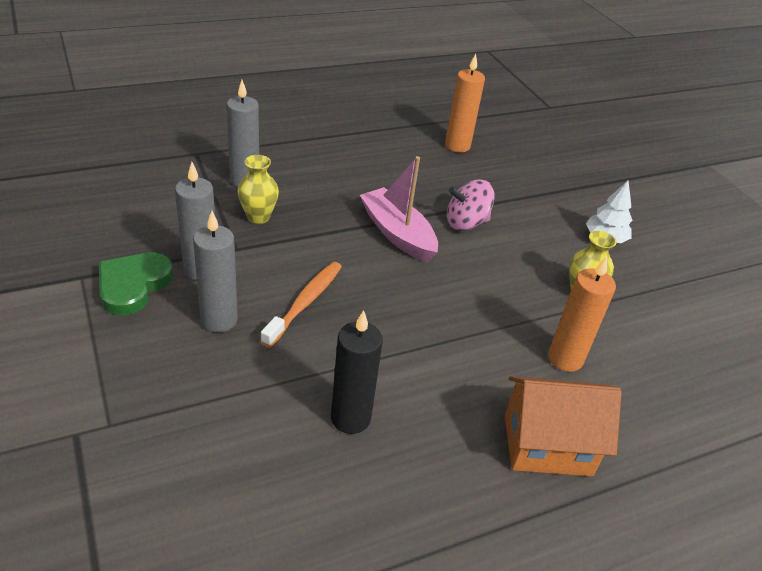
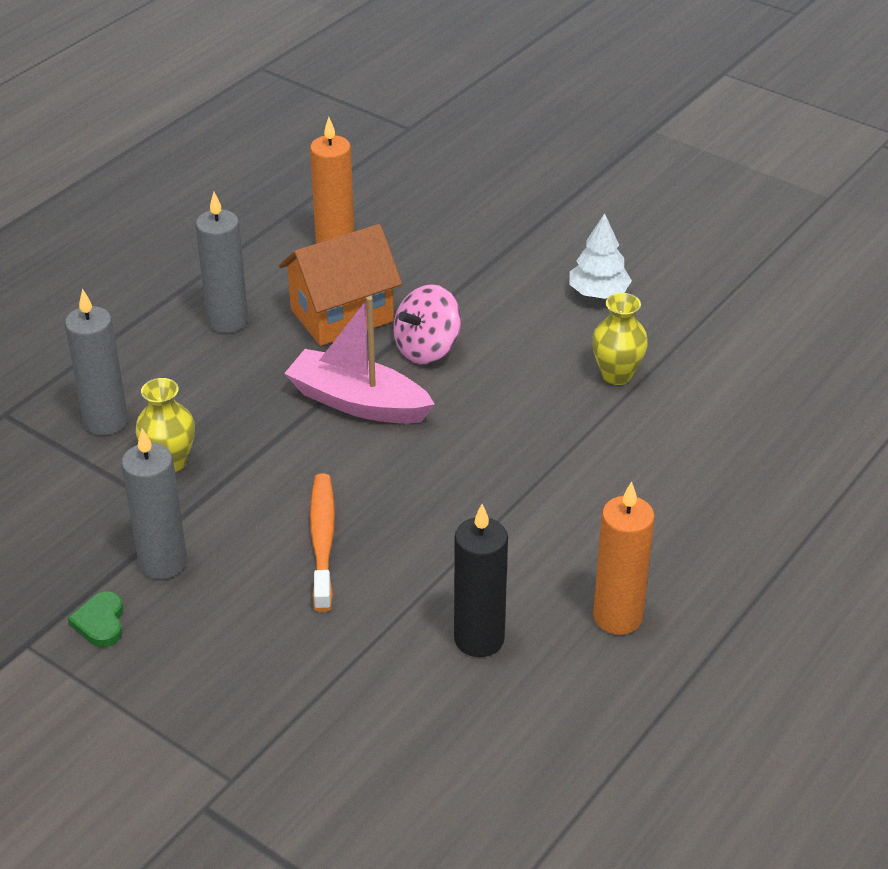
camera: 25 degrees left, 0 degrees up
(133, 285) = (100, 622): green heart -> green heart, size x0.55
(219, 320) = (242, 610): grey candle -> grey candle (227, 321)
(547, 445) = (692, 563): orange house -> orange house (342, 315)
(565, 359) = (650, 462): orange candle -> orange candle (617, 617)

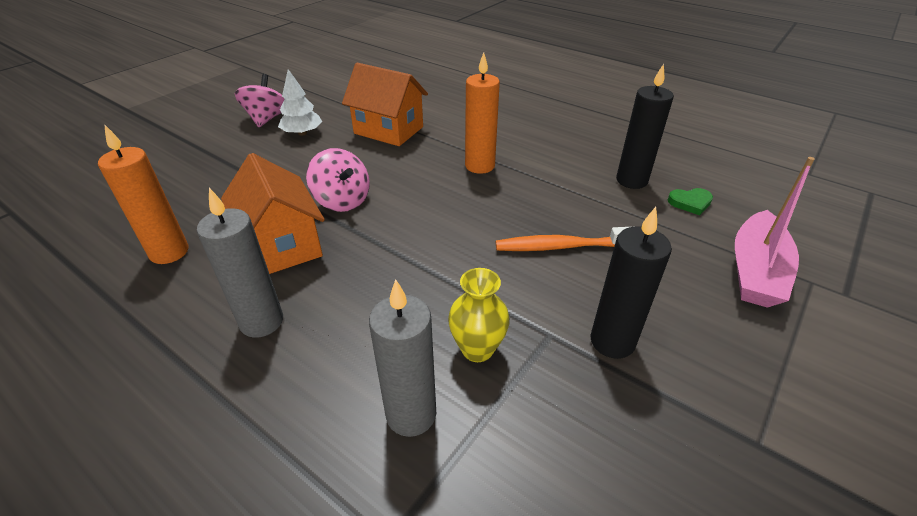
camera: 90 degrees left, 0 degrees up
(100, 622) = (702, 381): green heart -> green heart (690, 203)
(163, 563) = (612, 341): grey candle -> black candle
(358, 402) = (401, 233): pink boat -> pink boat (755, 271)
(616, 375) = (388, 130): yellow vase -> orange house
(617, 617) = (596, 137): orange candle -> orange candle (480, 166)
(638, 254) = (267, 119): none -> pink spinning top

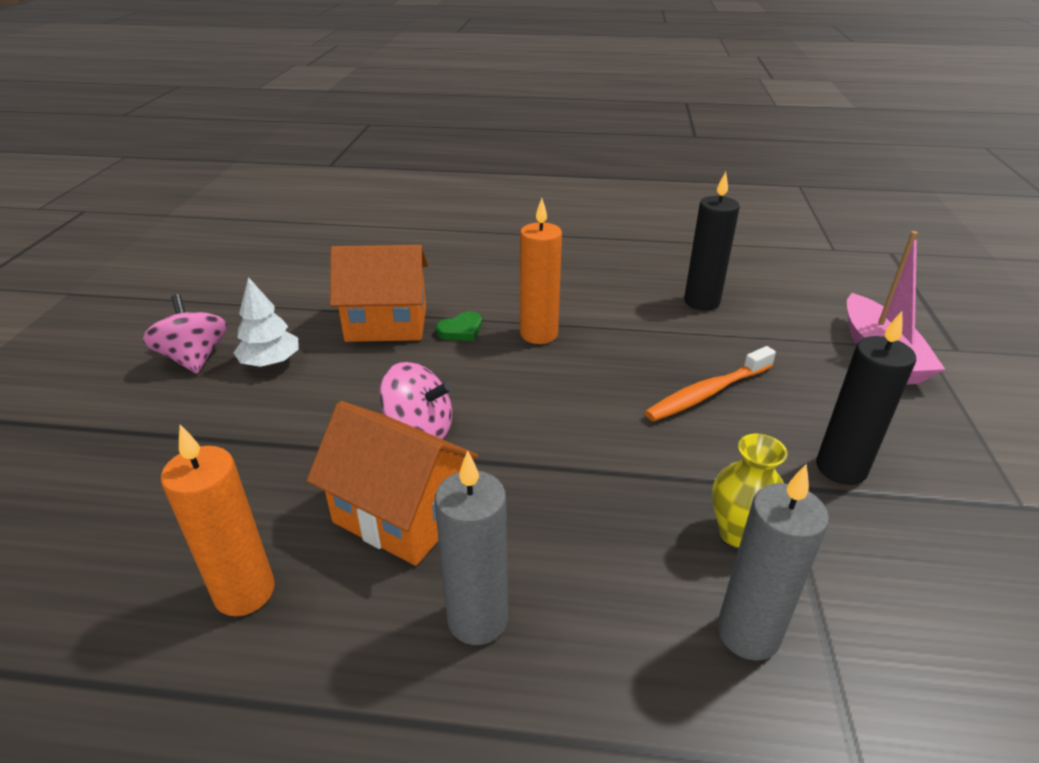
camera: 30 degrees left, 5 degrees down
(690, 203) = (771, 308): green heart -> green heart (461, 330)

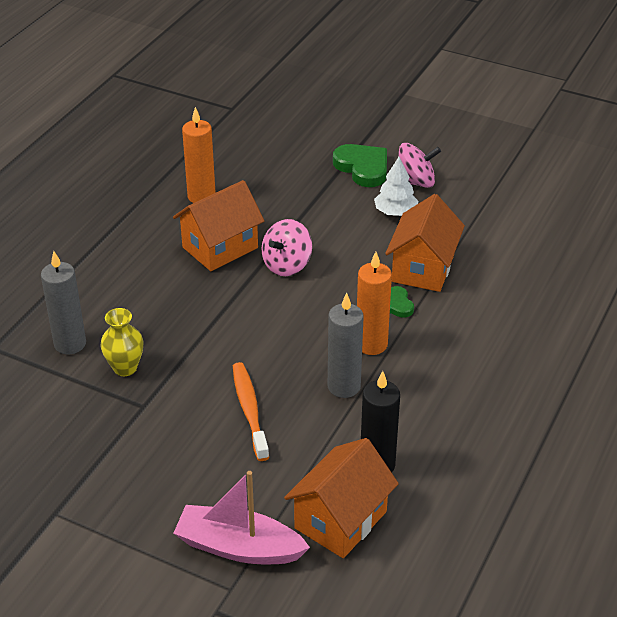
camera: 110 degrees right, 5 degrees up
(153, 411) = (363, 168): none -> green heart
(477, 619) = (139, 261): grey candle -> grey candle (344, 386)
(782, 308) = (340, 520): none -> orange house
(841, 468) = (139, 441): black candle -> none

